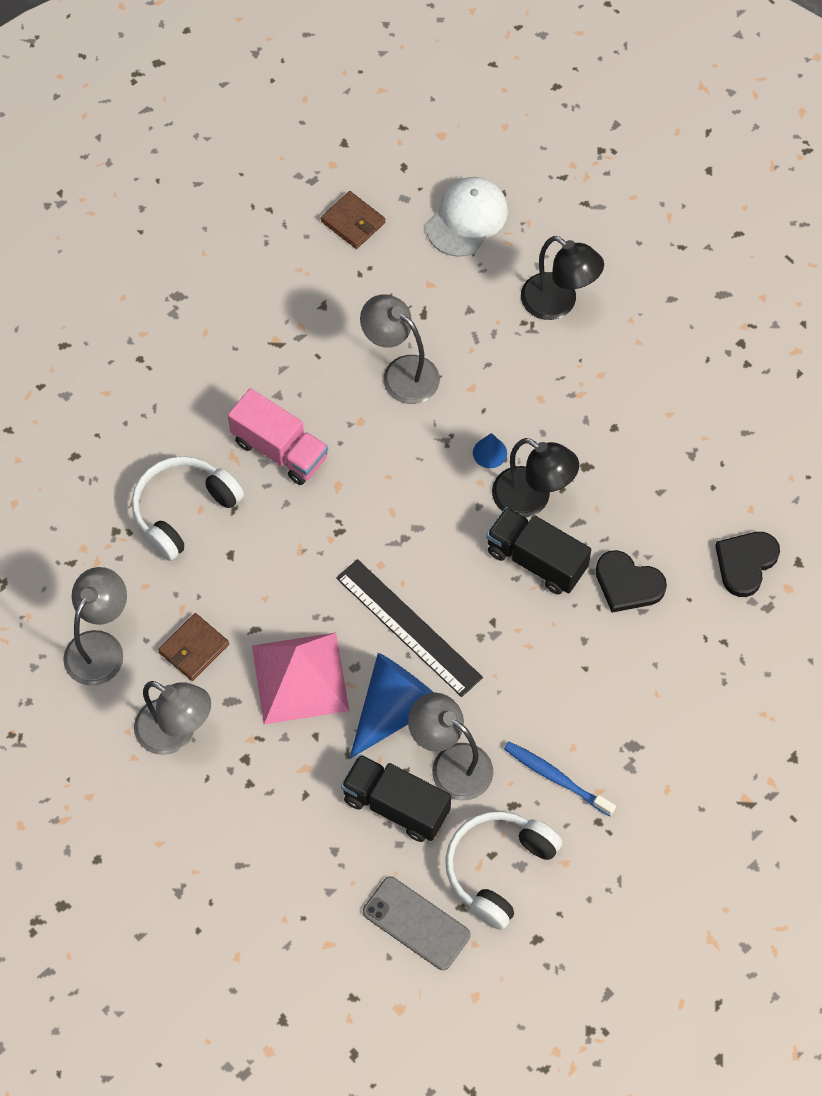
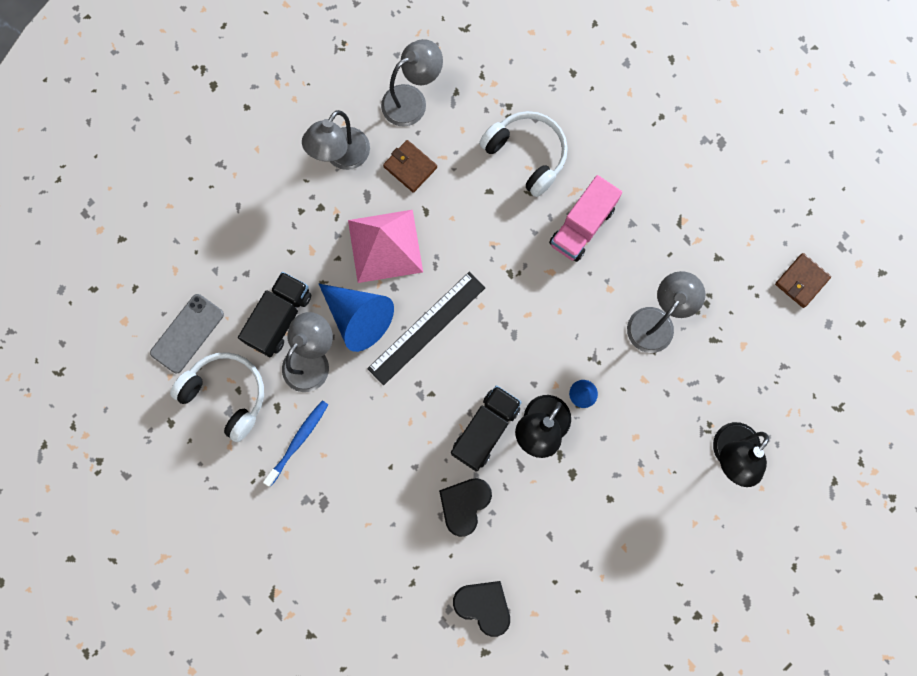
camera: 90 degrees right, 15 degrees up
(100, 647) = (412, 100): grey lamp -> grey lamp turned 60 degrees counterclockwise
(467, 219) = (811, 377): white cap -> none

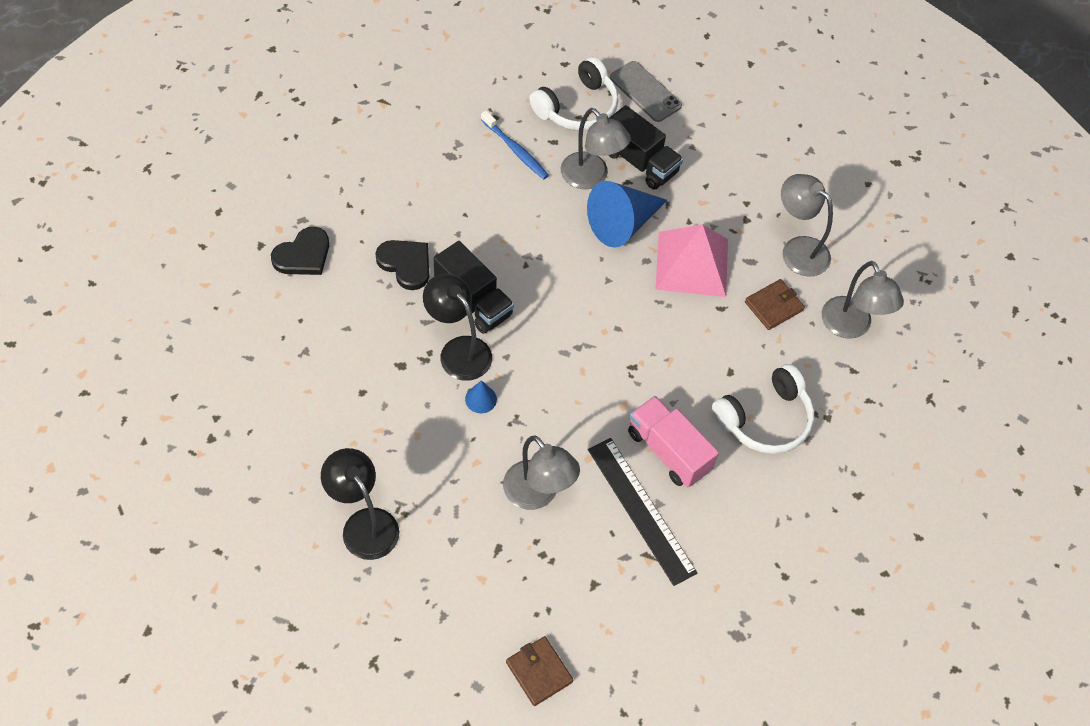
camera: 100 degrees right, 20 degrees down
(426, 327) = (595, 278): black ruler -> black ruler (641, 510)

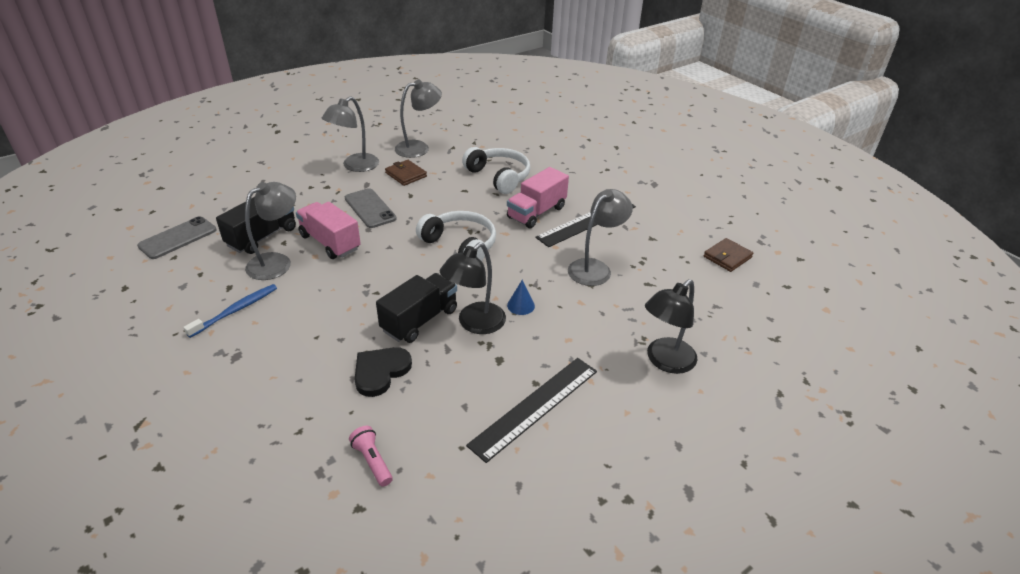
camera: 95 degrees left, 20 degrees down
(303, 255) = (372, 461): black heart -> pink flashlight
(331, 386) = (535, 407): none -> black ruler
(577, 107) = (187, 275): white headphones -> white headphones (460, 245)
(622, 224) = (330, 242): blue cone -> pink truck
(691, 263) = (370, 208): pink pyramid -> grey phone

